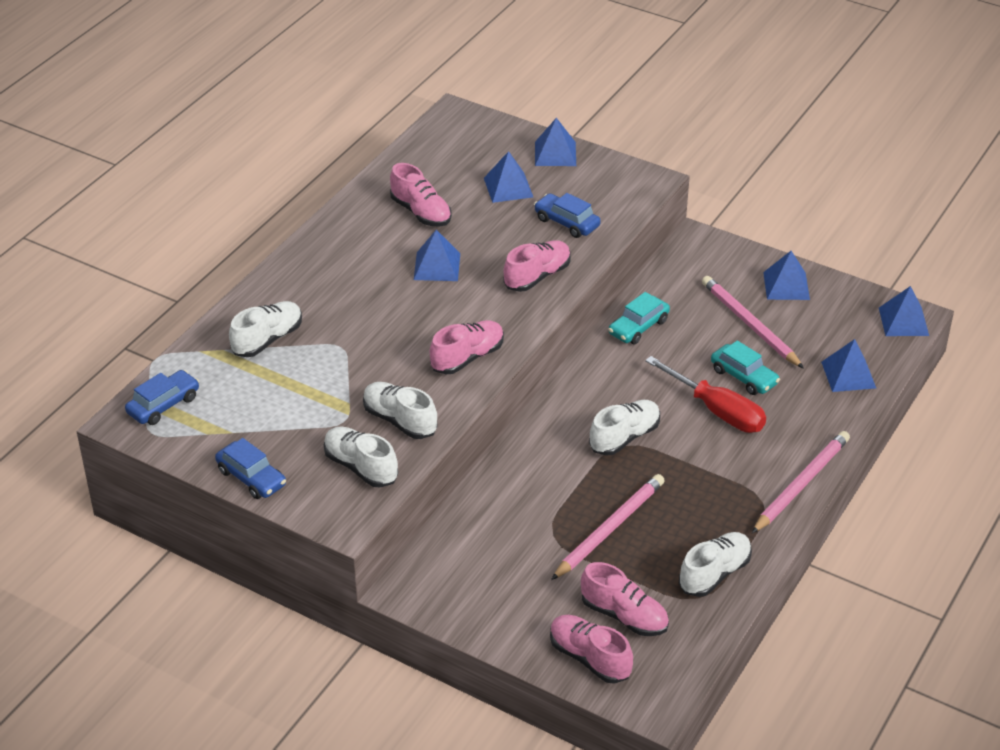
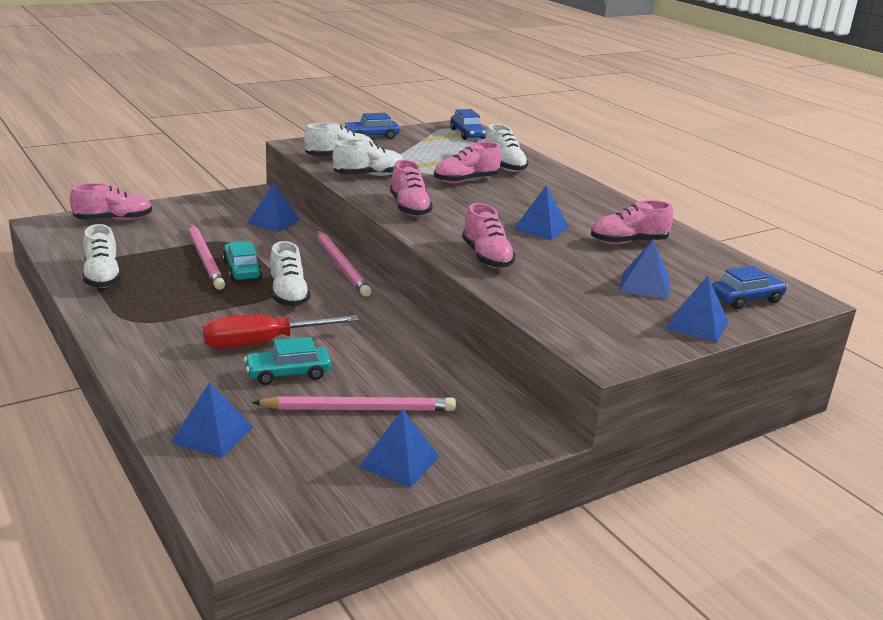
camera: 115 degrees right, 15 degrees down
(566, 222) = (560, 293): blue car -> blue car (746, 299)
(624, 616) = (125, 238): pink shoe -> pink shoe (466, 180)
(638, 327) = (420, 349): turquoise car -> turquoise car (242, 270)
(801, 484) = (122, 345): pink pencil -> pink pencil (341, 266)
(903, 321) = (243, 521): blue pyramid -> blue pyramid (274, 221)

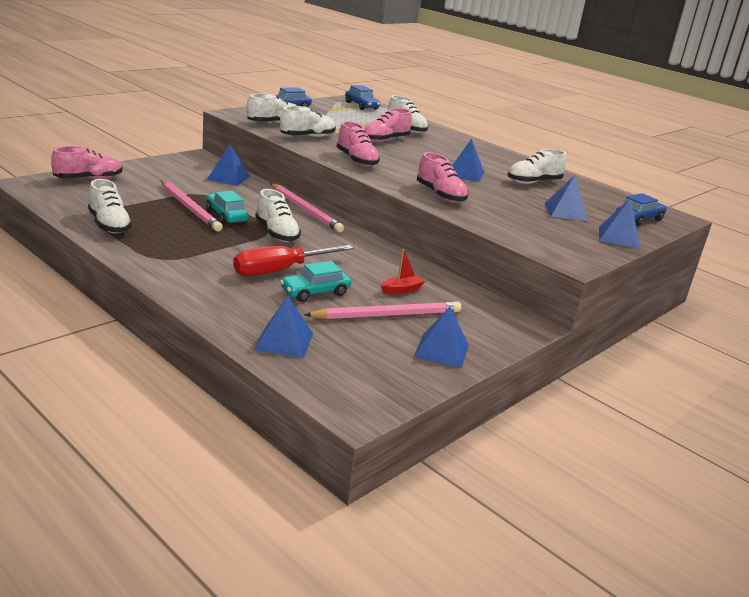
camera: 15 degrees left, 0 degrees up
(397, 376) = (401, 290): none -> red boat
(628, 242) = (533, 182): pink shoe -> white shoe

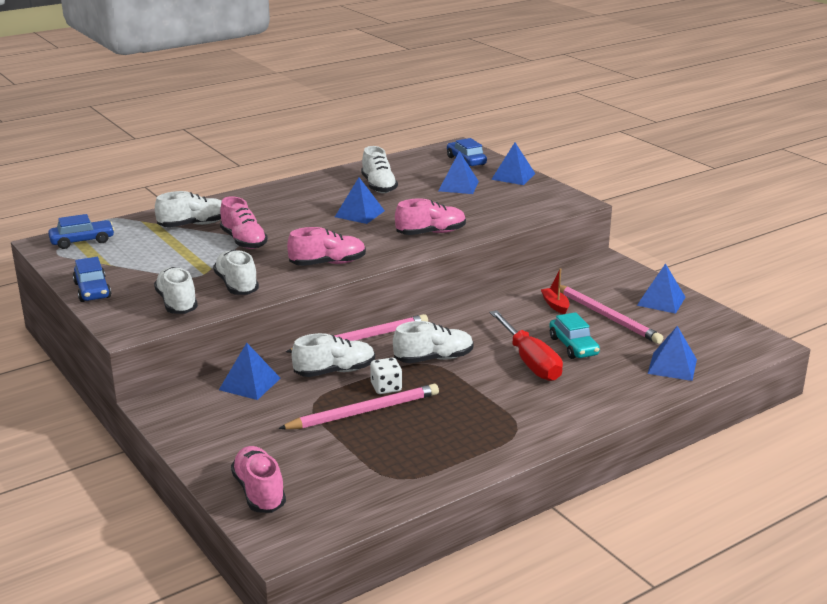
camera: 75 degrees left, 0 degrees up
(109, 225) = (427, 466): white shoe -> white shoe (334, 371)
(226, 216) = (386, 388): turquoise car -> white dice
(387, 315) = (607, 316): pink pencil -> pink pencil turned 150 degrees clockwise

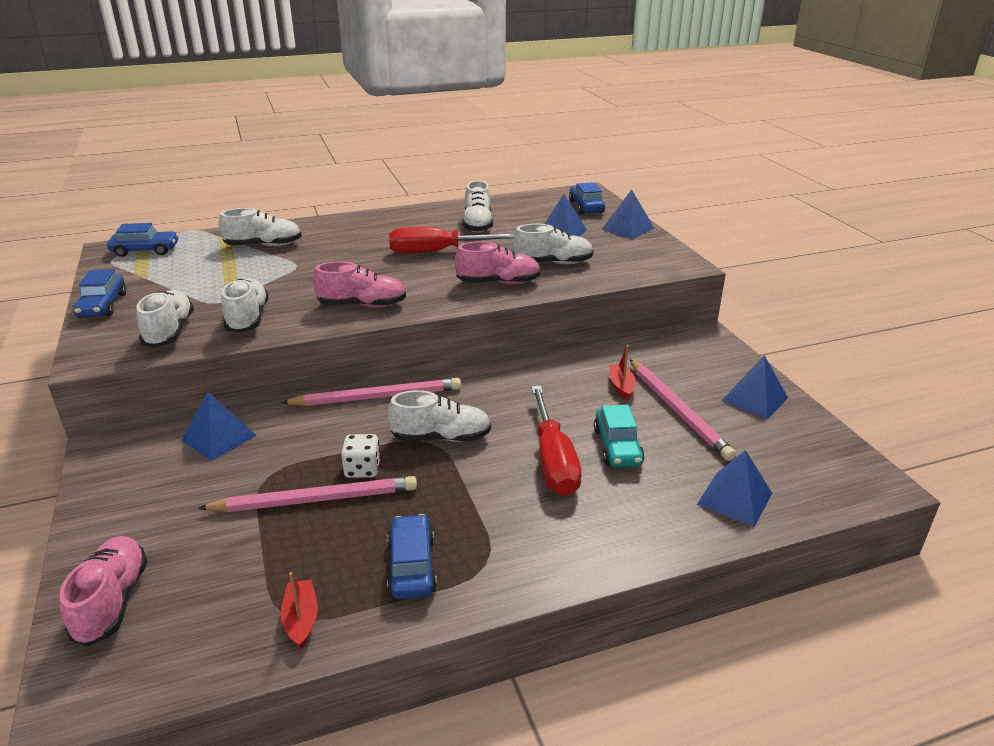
camera: 15 degrees right, 5 degrees up
(243, 241) = (297, 268): pink shoe -> none
(334, 371) = (320, 436): white shoe -> white shoe (553, 263)
(359, 214) = (437, 252): blue pyramid -> red screwdriver
(408, 479) = (301, 619): none -> red boat
(465, 438) = (411, 566): none -> blue car

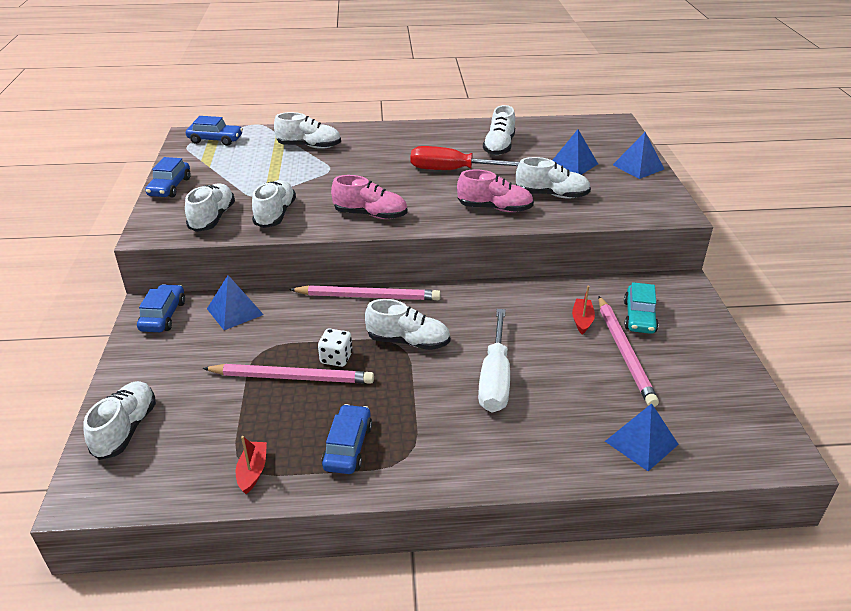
camera: 15 degrees right, 5 degrees up
(112, 602) = (126, 429): pink shoe -> white shoe
(553, 460) = (495, 378): red screwdriver -> white screwdriver
(586, 207) = (607, 139): blue car -> blue car (163, 316)
(617, 447) = (555, 376): turquoise car -> turquoise car (639, 317)
(754, 399) = (702, 353): blue pyramid -> none

